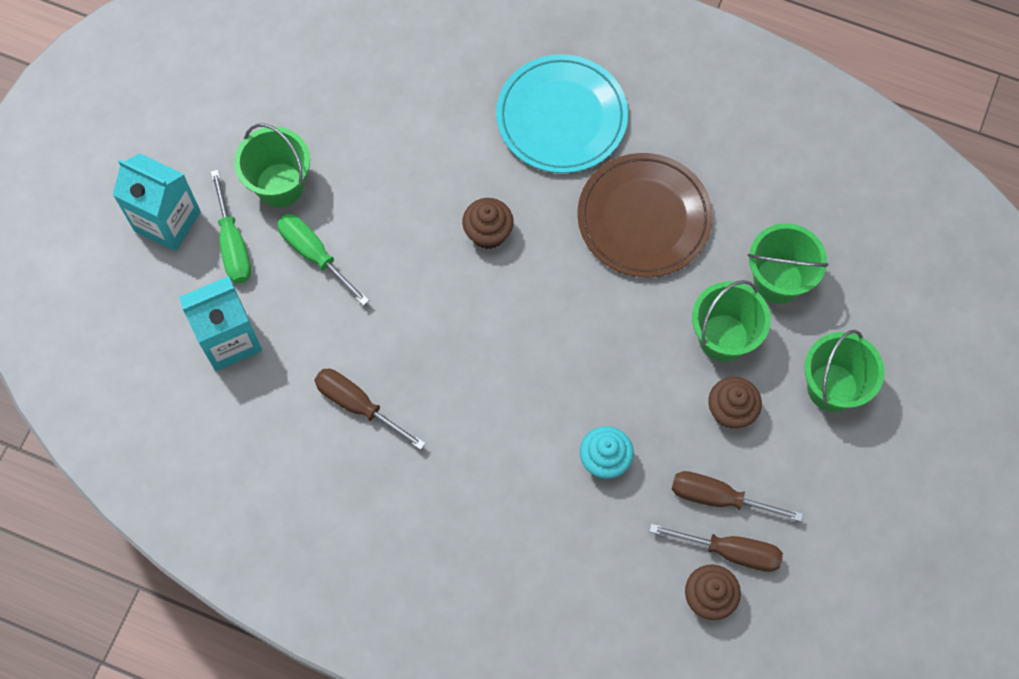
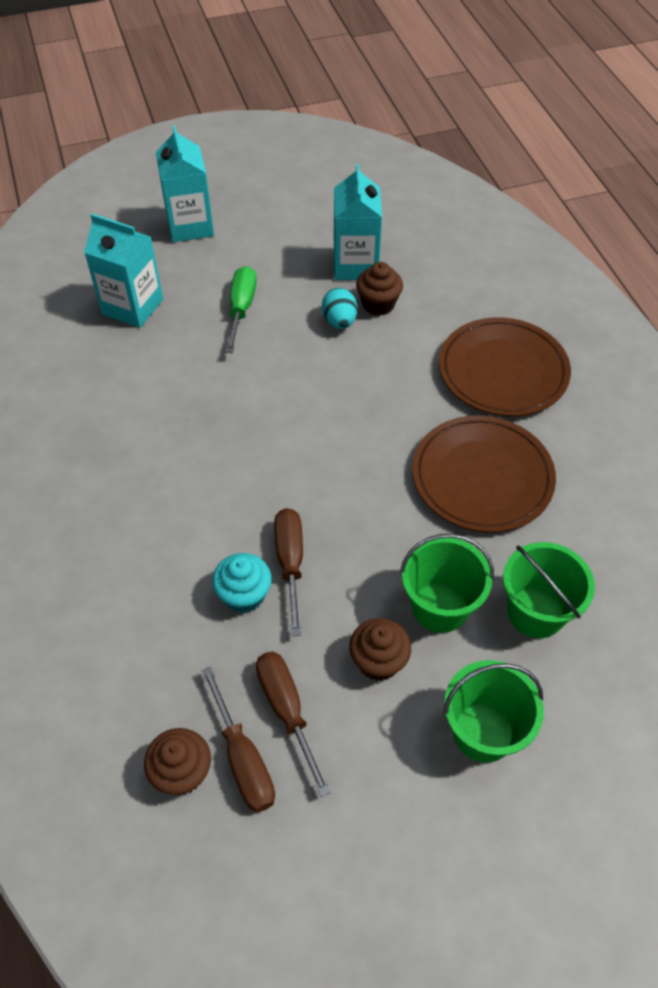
camera: 50 degrees right, 15 degrees down
(233, 244) = (206, 265): green screwdriver -> none
(280, 185) = (275, 260): green bucket -> none
(347, 127) = (355, 265): none -> turquoise carton
(358, 405) = (146, 406): brown screwdriver -> brown screwdriver (290, 563)
(400, 191) = (339, 321): none -> turquoise egg
(488, 233) = (361, 390): brown cupcake -> brown cupcake (378, 304)
(561, 117) = (503, 371): turquoise plate -> brown plate

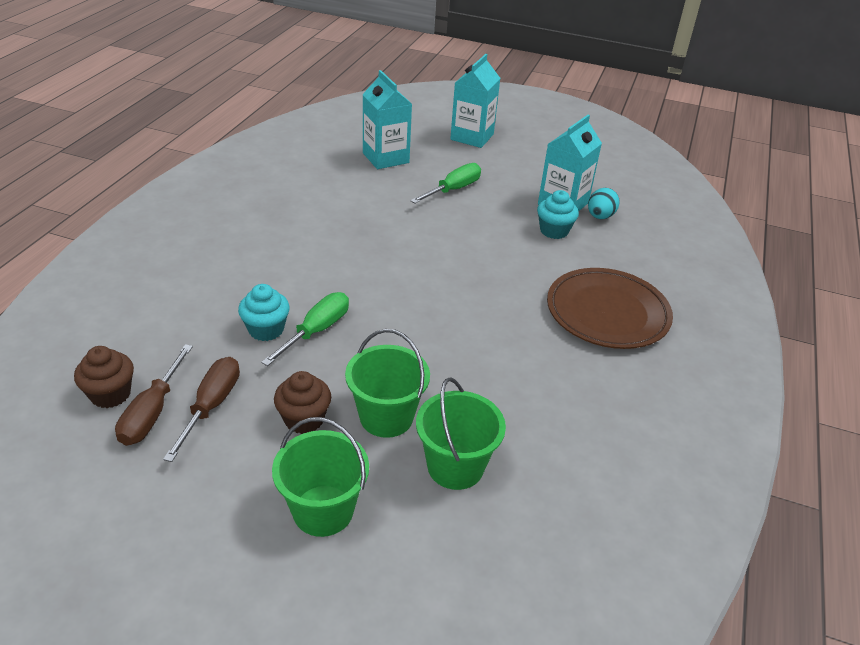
camera: 35 degrees right, 15 degrees down
(290, 563) = (316, 331): brown screwdriver -> green screwdriver
(339, 321) = (513, 226): turquoise egg -> turquoise egg (600, 216)
(378, 304) = (554, 231): brown cupcake -> turquoise cupcake
(482, 477) = (513, 363): brown plate -> none

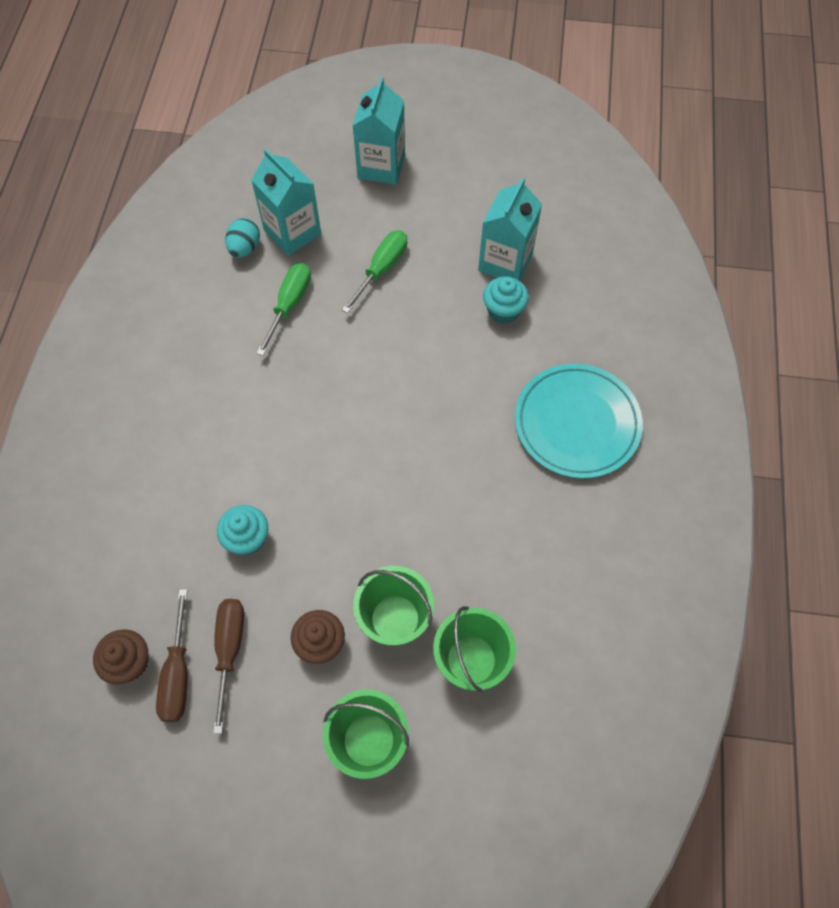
camera: 10 degrees left, 25 degrees up
(316, 331) = (297, 527): green screwdriver -> green screwdriver (289, 305)
(600, 216) = (548, 273): turquoise egg -> turquoise egg (245, 248)
(607, 312) = (577, 423): brown plate -> turquoise plate

